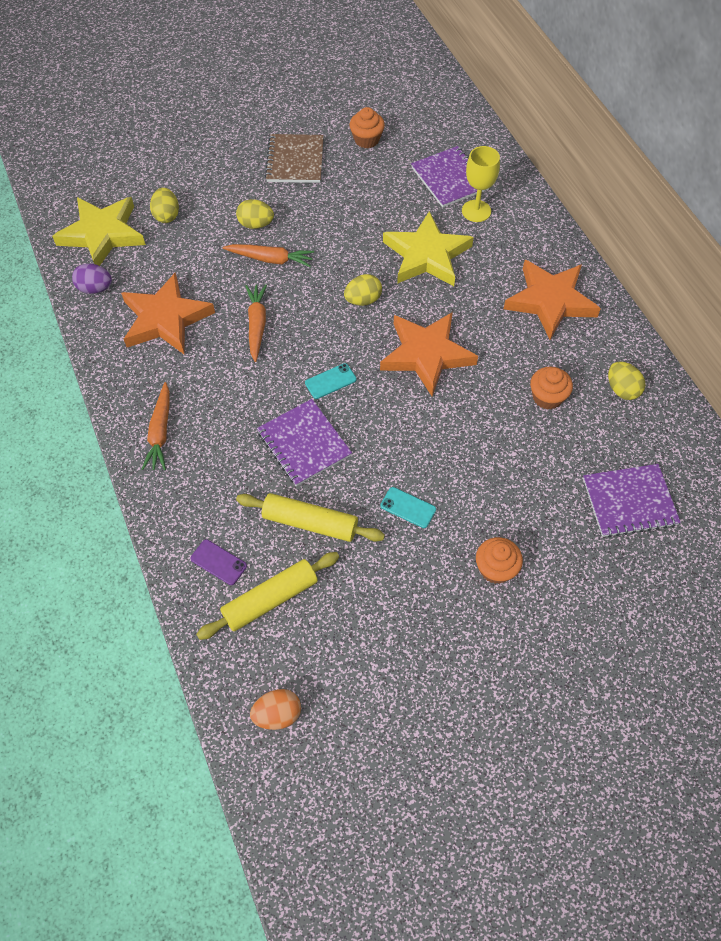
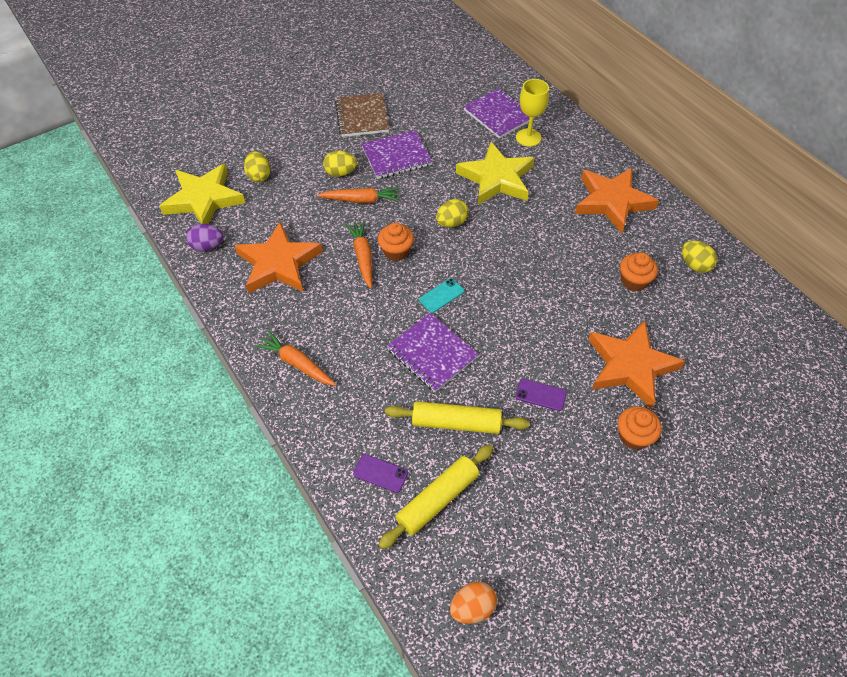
camera: 10 degrees left, 5 degrees down
(160, 432) = (297, 363): orange carrot -> orange carrot turned 135 degrees clockwise
(366, 140) = (419, 93): orange cupcake -> orange cupcake (396, 251)
(408, 507) = (540, 395): turquoise phone -> purple phone
(426, 355) = (520, 260): orange star -> orange star (630, 366)
(629, 502) = (731, 358): purple notebook -> purple notebook (396, 156)

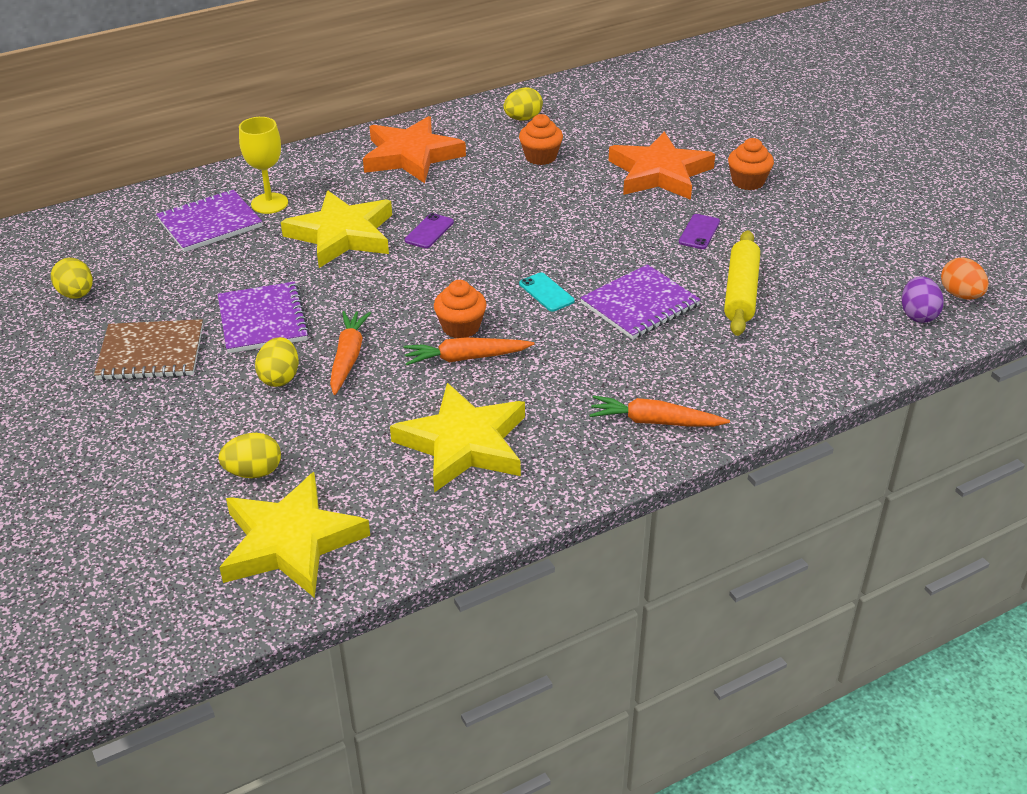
camera: 85 degrees left, 15 degrees down
(207, 246) = (409, 530): purple egg -> purple egg (918, 315)
(278, 263) = (464, 444): orange star -> yellow star
(297, 363) = (655, 421): orange carrot -> orange carrot turned 60 degrees clockwise
(380, 473) = (815, 351): purple phone -> purple phone (429, 231)
(437, 499) = (842, 311): yellow rolling pin -> none
(451, 223) = (417, 277): yellow egg -> yellow egg (77, 294)

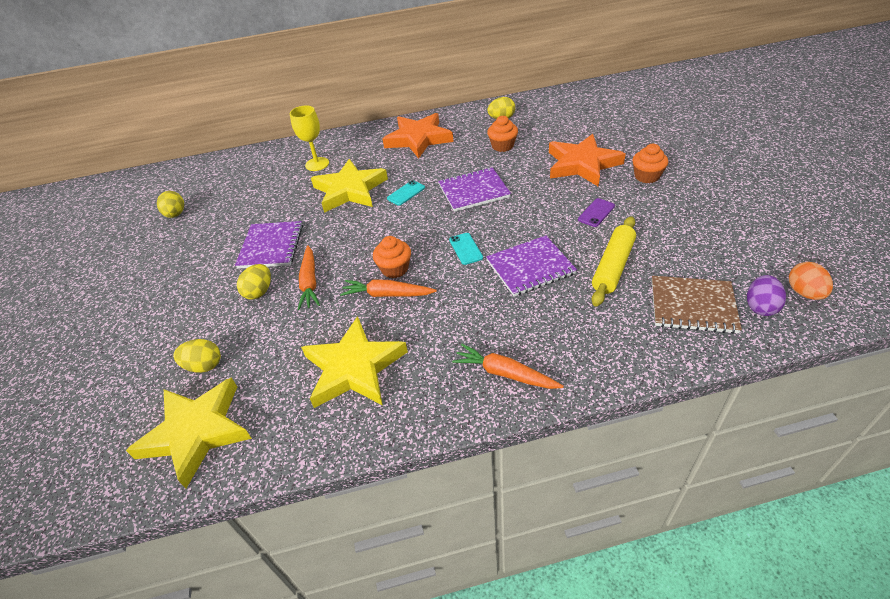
camera: 20 degrees right, 5 degrees up
(151, 353) = (193, 261): brown notebook -> brown notebook (692, 306)
(210, 223) = (275, 174): purple notebook -> purple notebook (474, 191)
(348, 357) = (310, 282): orange carrot -> orange carrot turned 150 degrees clockwise
(429, 231) = (406, 193): purple phone -> turquoise phone

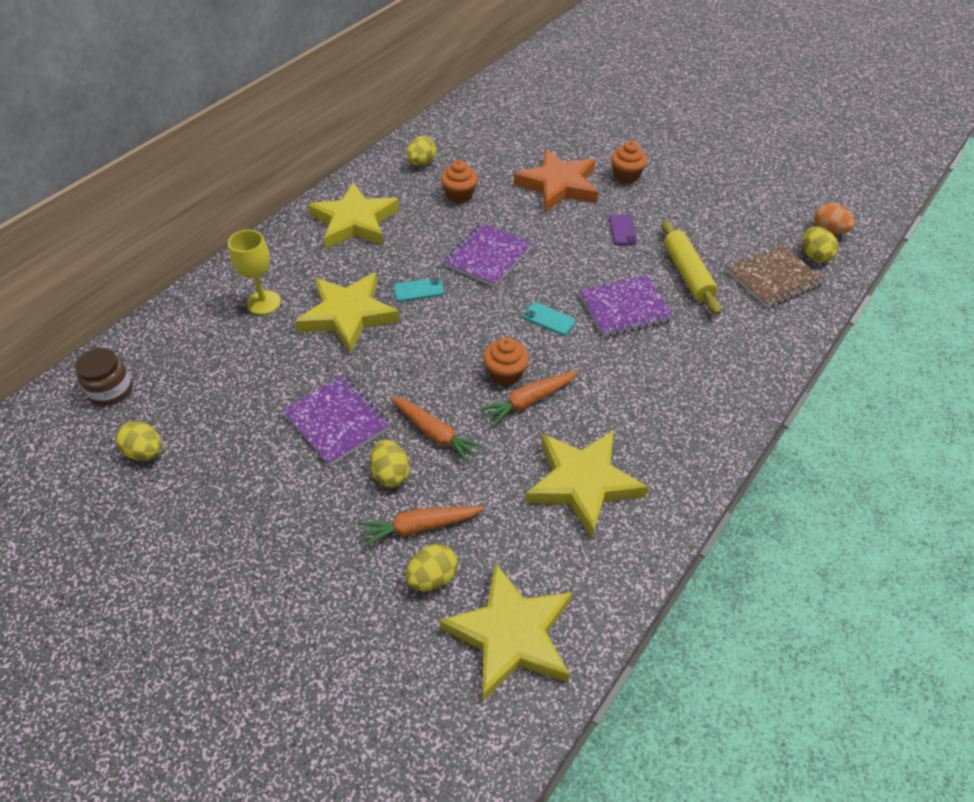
camera: 45 degrees left, 5 degrees up
(201, 177) = (111, 390): none -> brown jar
(406, 193) = (418, 290): turquoise phone -> turquoise phone turned 75 degrees clockwise
(418, 139) = (355, 222): orange star -> yellow star
(505, 373) = (707, 409): orange carrot -> orange carrot (420, 527)
(530, 267) = (625, 308): purple notebook -> purple notebook turned 45 degrees clockwise
(760, 307) = (814, 256): purple egg -> yellow egg

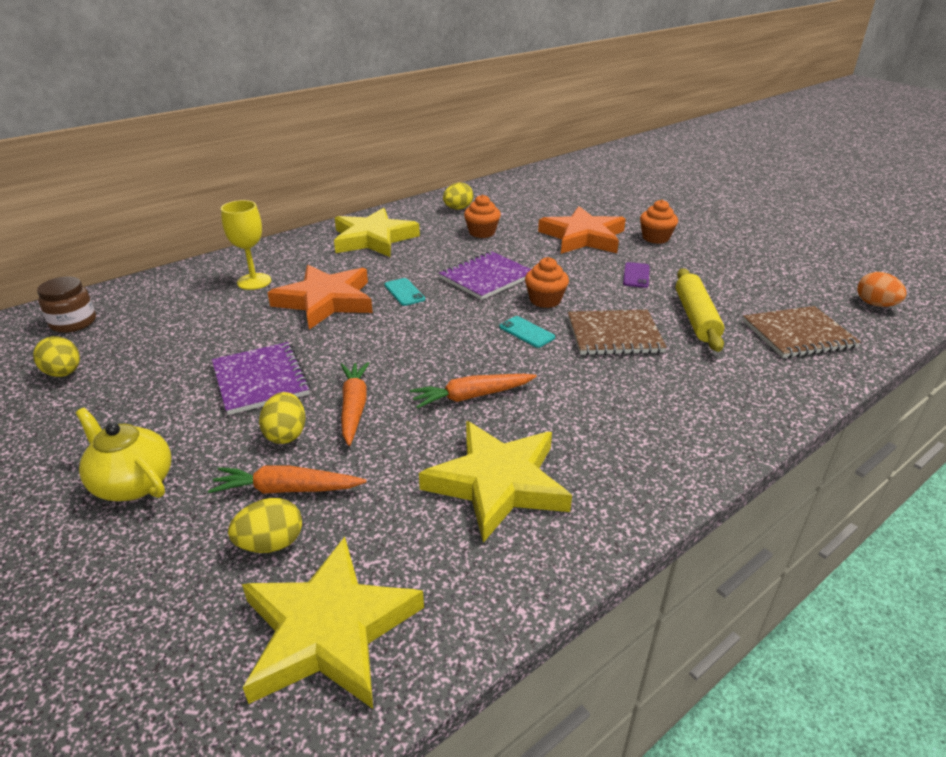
camera: 15 degrees right, 15 degrees down
(287, 551) = (133, 483): none -> yellow teapot
(348, 315) = (325, 301): yellow star -> orange star
(418, 290) = (404, 292): turquoise phone -> turquoise phone turned 60 degrees clockwise
(435, 434) = (354, 407): orange carrot -> orange carrot turned 150 degrees counterclockwise
(505, 373) = (458, 369): orange cupcake -> orange cupcake (545, 300)
(625, 308) = (614, 335): purple notebook -> brown notebook
(814, 256) = (853, 322): yellow egg -> none

